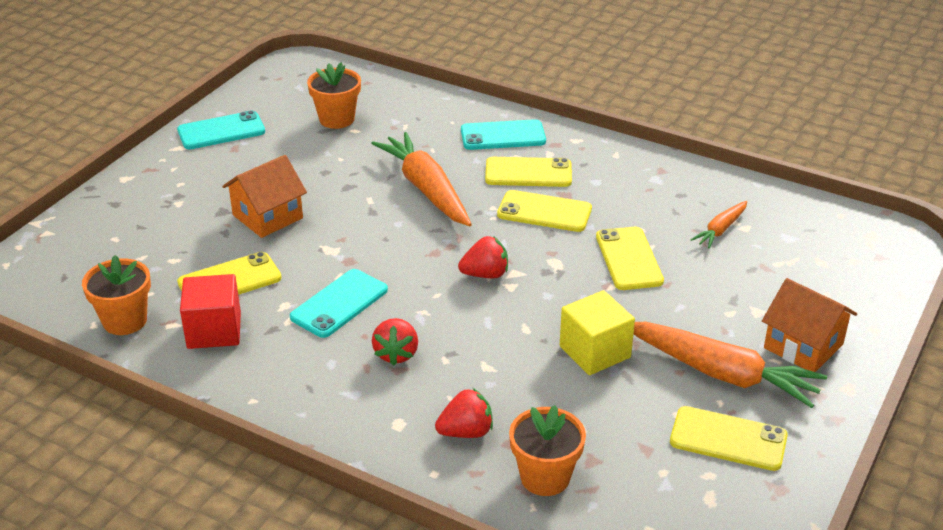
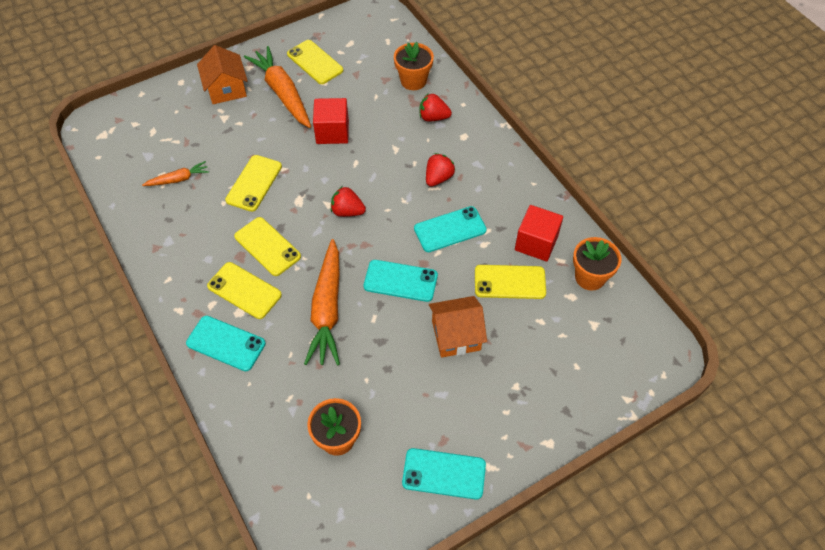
camera: 150 degrees left, 20 degrees up
(364, 237) = (400, 281): none -> turquoise phone
(595, 352) = (332, 132): yellow cube -> red cube

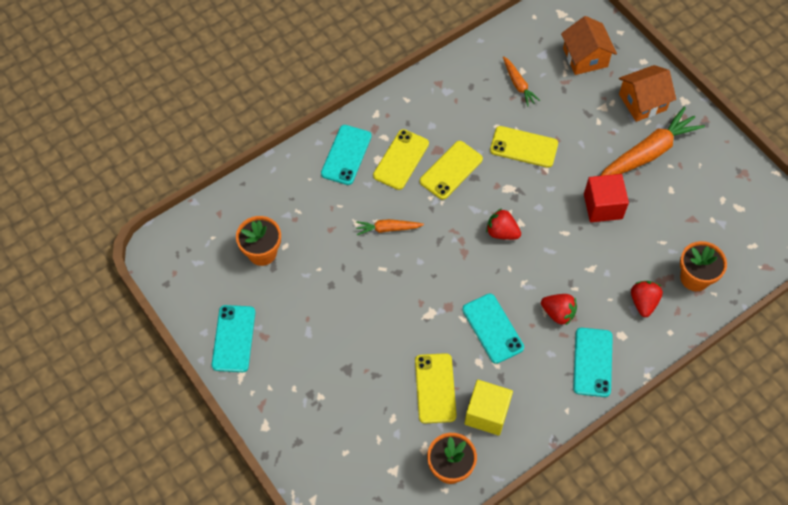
camera: 85 degrees right, 5 degrees up
(315, 62) = (700, 177): yellow phone -> none
(327, 309) = (387, 229): orange carrot -> orange carrot, size x0.51
(347, 211) = (502, 232): red strawberry -> red strawberry turned 75 degrees counterclockwise
(400, 281) = (425, 287): turquoise phone -> turquoise phone (592, 362)
(456, 335) = (370, 341): orange house -> orange house (585, 57)
(536, 243) = (487, 413): red cube -> yellow cube

